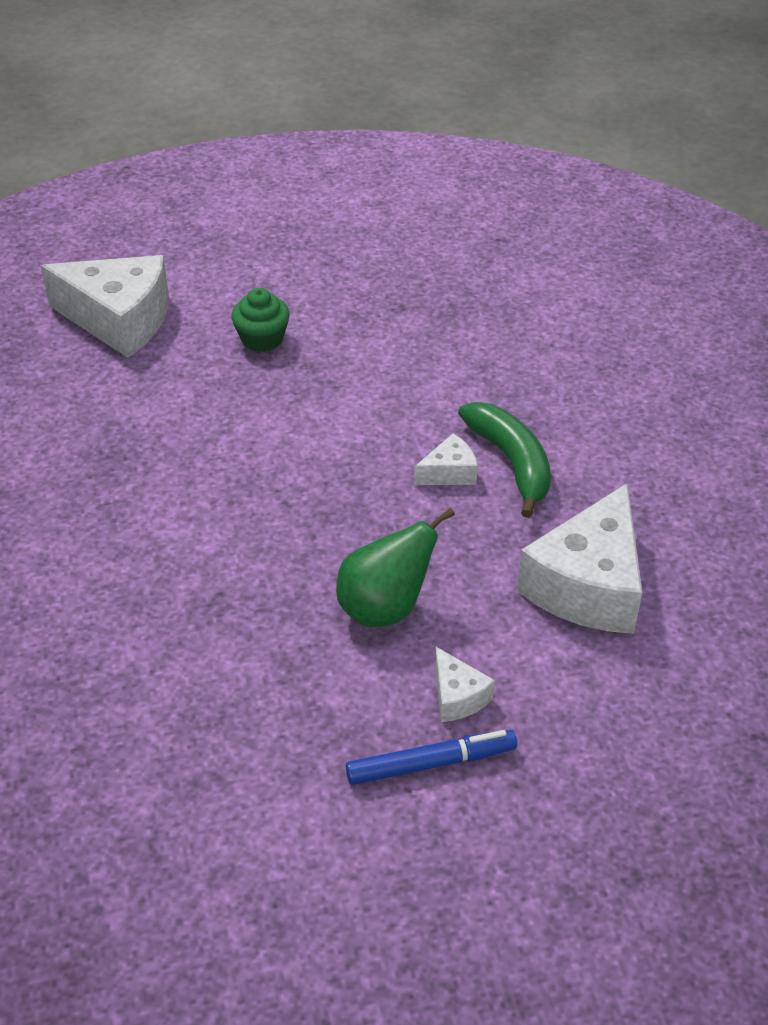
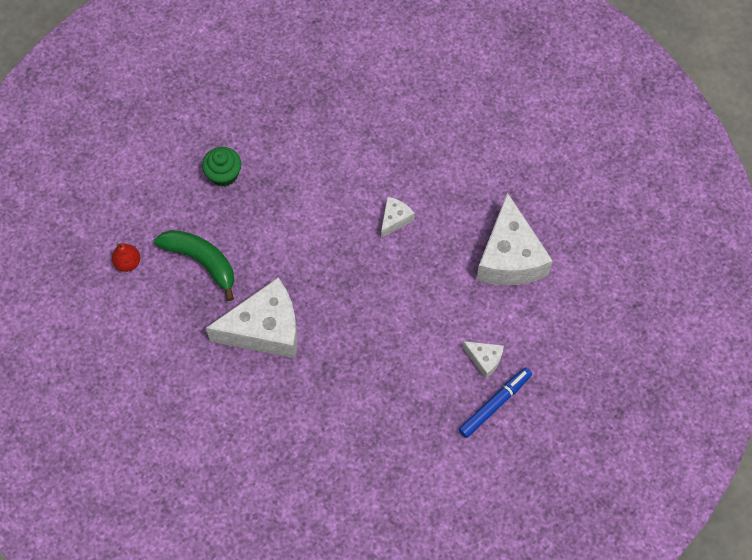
camera: 30 degrees left, 20 degrees up
(68, 378) = (128, 263): none -> red pear
(119, 320) = (125, 203): white cheese -> white cheese (265, 329)
(385, 608) = (416, 326): green pear -> none
(511, 462) = (424, 195): green banana -> green banana (201, 261)

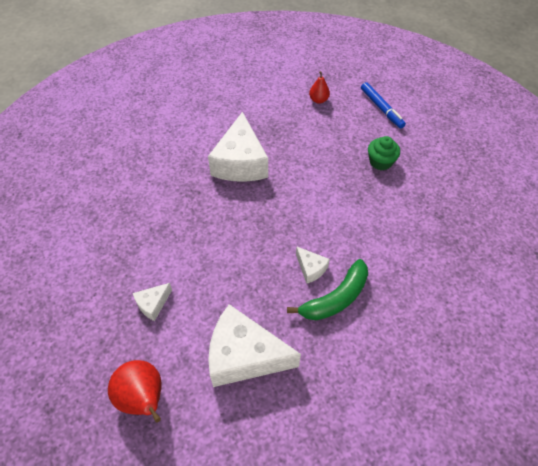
camera: 105 degrees right, 10 degrees down
(201, 261) = (308, 137): green banana -> green banana (335, 298)
(494, 404) = (110, 301): blue marker -> blue marker (381, 108)
(579, 332) = (143, 398): none -> red pear

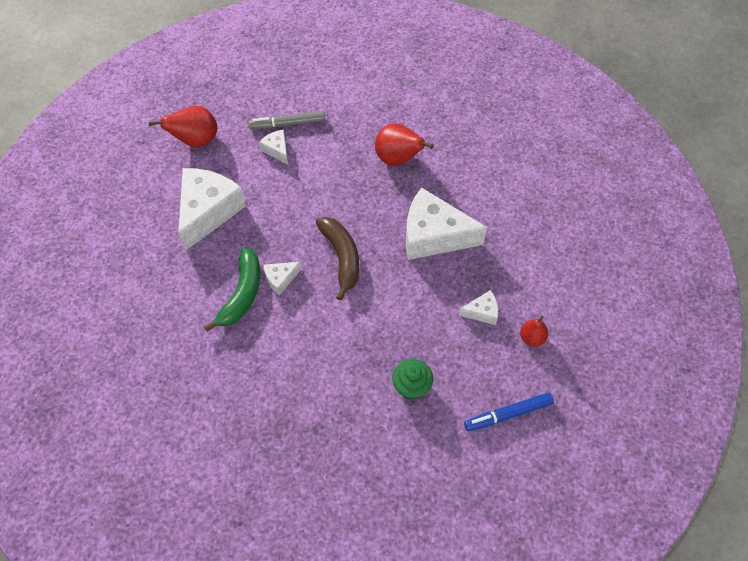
camera: 100 degrees right, 5 degrees up
(115, 301) = (287, 124): none -> grey marker
(158, 197) = (398, 159): none -> red pear
(276, 224) = (342, 257): none -> brown banana
(305, 127) = (482, 312): none -> white cheese
(335, 298) = (242, 294): green banana -> green banana turned 135 degrees counterclockwise

